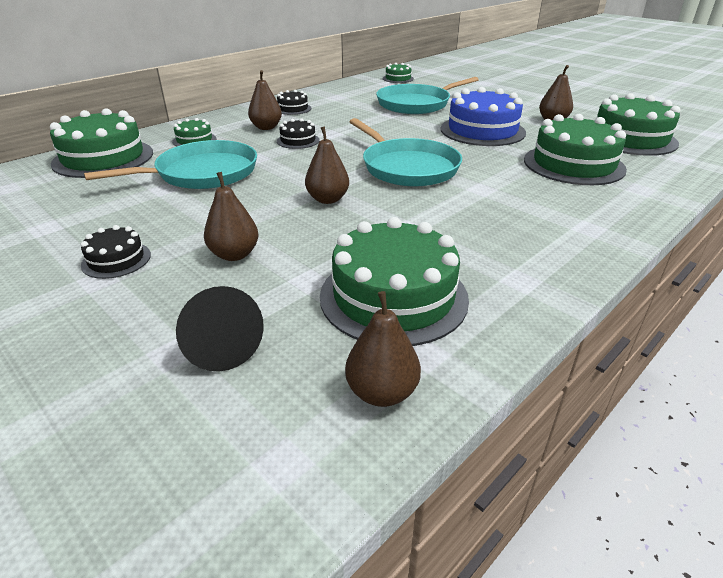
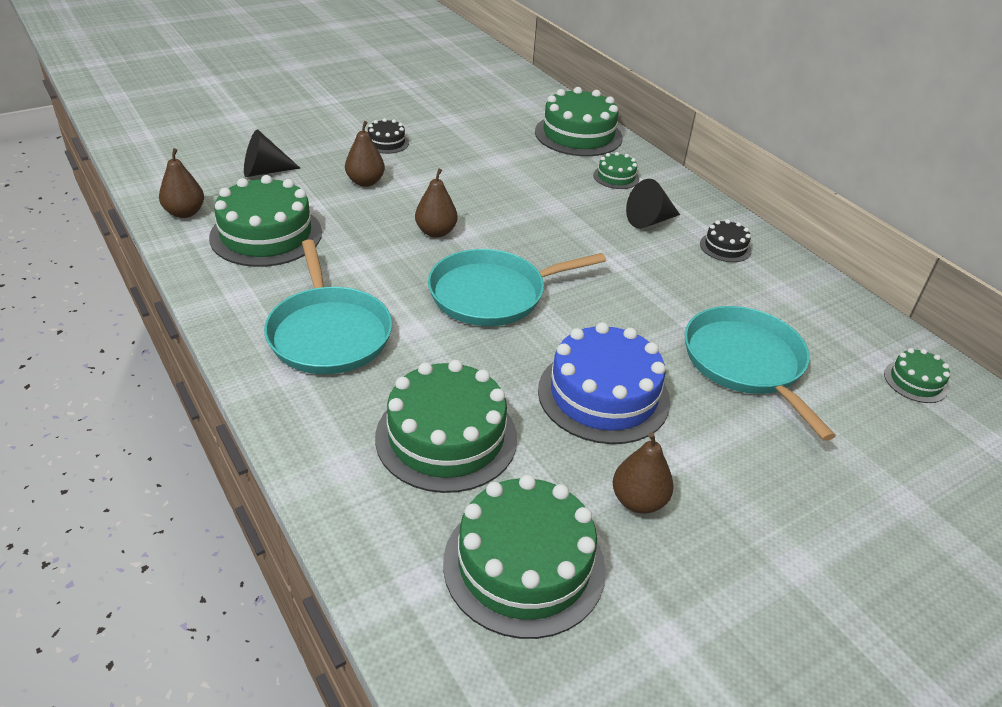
camera: 100 degrees right, 5 degrees up
(202, 173) = (524, 177): turquoise pan -> turquoise pan (329, 333)
(266, 127) = (649, 221): brown pear -> black cone
(298, 140) = (599, 236): black cake -> none

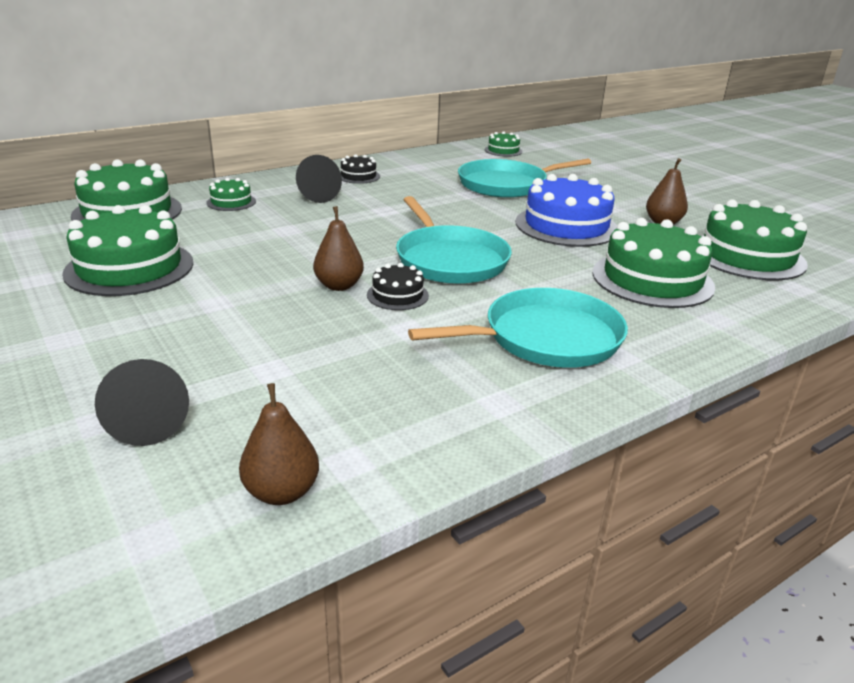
camera: 90 degrees left, 10 degrees down
(266, 235) = (349, 399): green cake -> green cake (129, 268)
(365, 182) = (209, 332): brown pear -> none
(386, 142) = (90, 322): black cake -> black cake (397, 295)

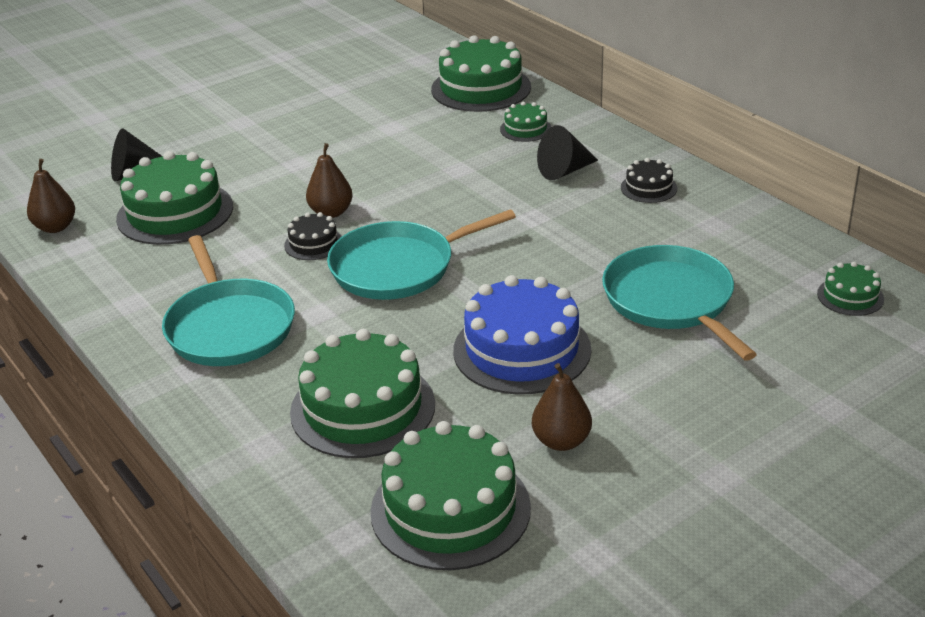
camera: 90 degrees right, 5 degrees up
(129, 268) = (358, 117): green cake -> green cake (175, 212)

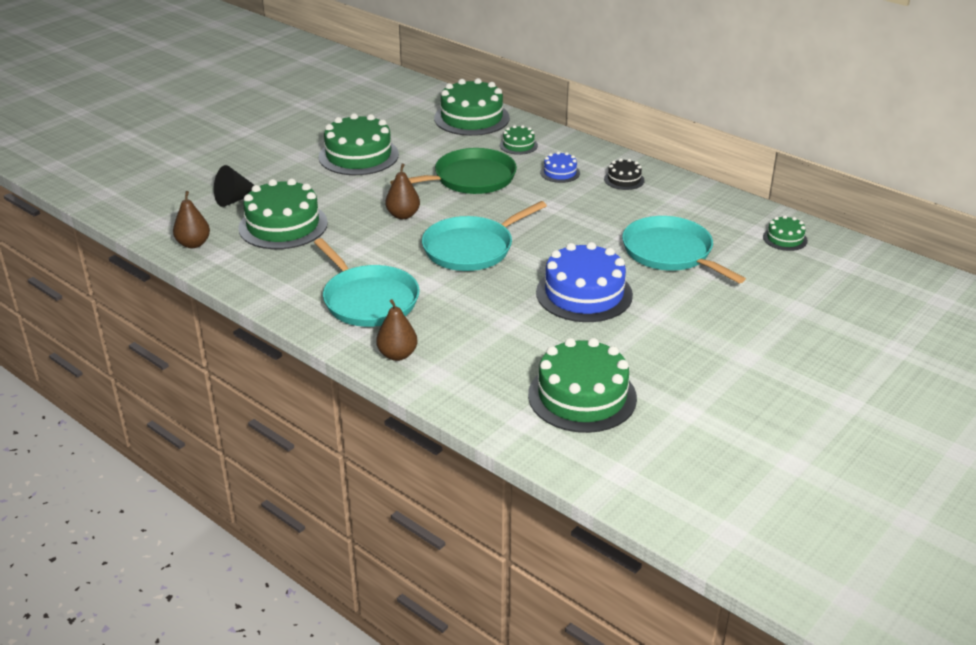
camera: 15 degrees left, 0 degrees up
(313, 243) = (401, 238): black cake -> none
(362, 408) = (492, 342): green cake -> green cake (358, 156)
(442, 169) = (470, 178): none -> green pan
(561, 441) = (636, 347): brown pear -> brown pear (397, 355)
(564, 171) = (560, 172): black cone -> blue cake

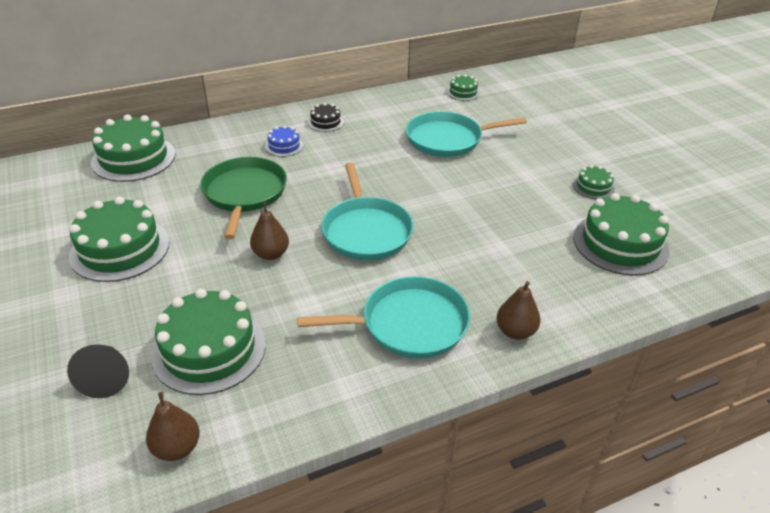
camera: 65 degrees left, 5 degrees up
(518, 145) = (214, 150): green cake -> green cake (593, 187)
(584, 294) = (478, 196): blue cake -> none

